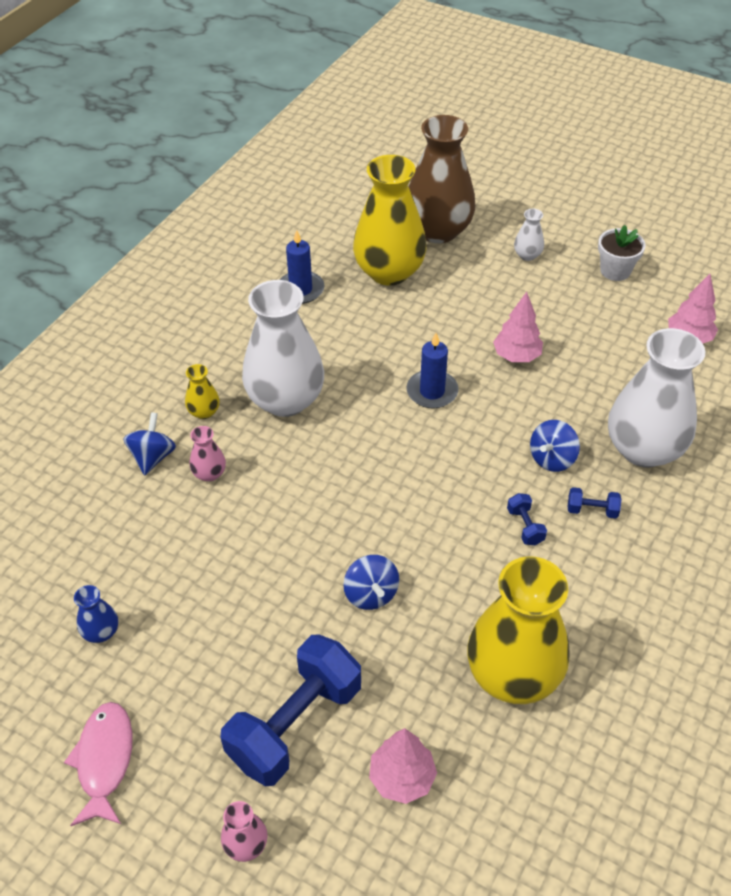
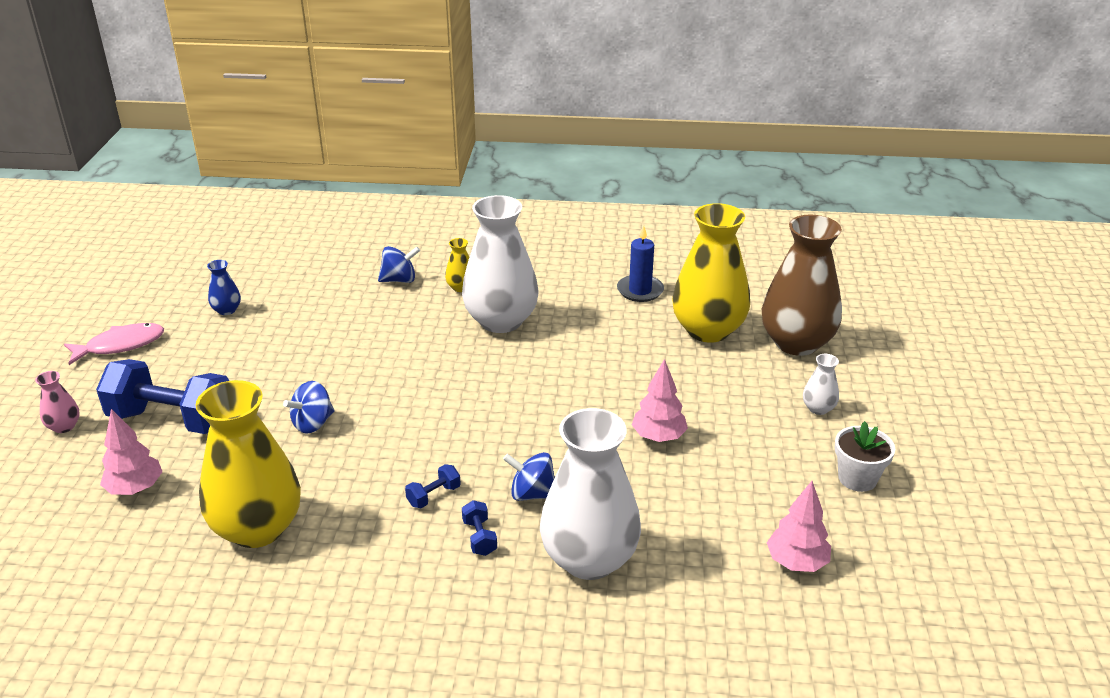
camera: 65 degrees right, 15 degrees down
(209, 473) = (398, 309): pink vase -> none
(432, 391) = (569, 396): blue candle -> none

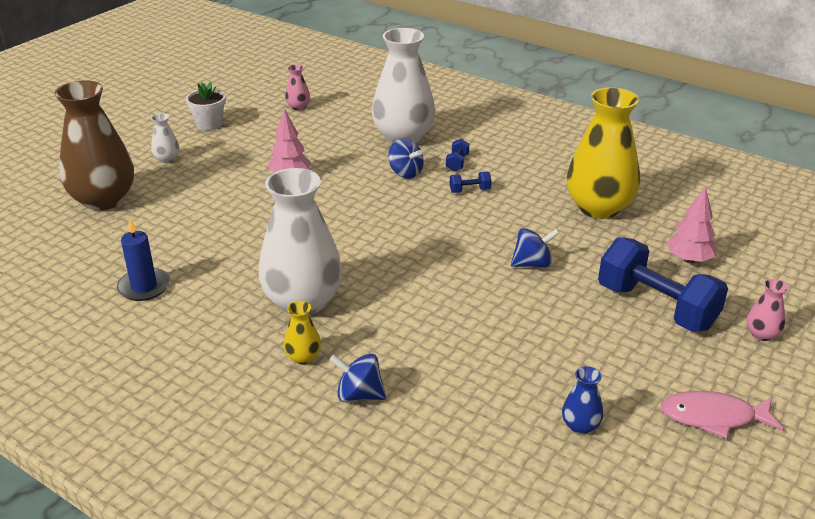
camera: 150 degrees left, 0 degrees up
(708, 330) = (148, 231): yellow vase -> none
(796, 562) = (298, 107): pink tree -> pink vase

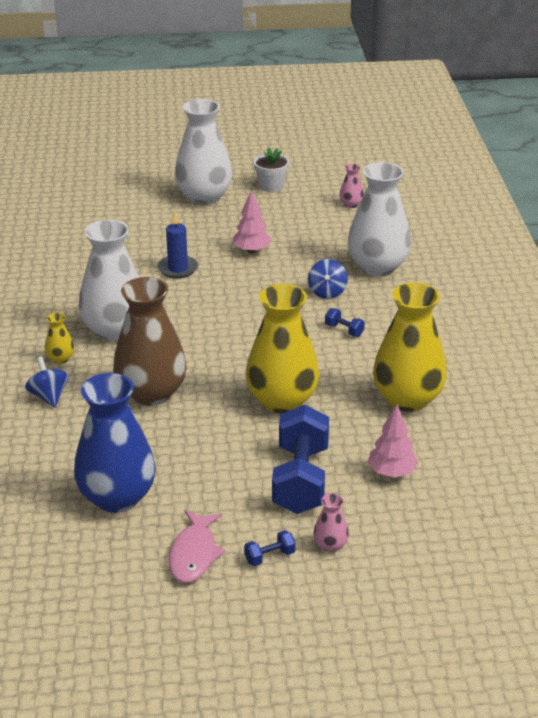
camera: 50 degrees right, 0 degrees up
(103, 200) = (127, 204): brown vase -> brown vase (151, 393)
(144, 287) = (59, 269): blue candle -> blue candle (178, 269)
(167, 159) = (204, 197): white vase -> white vase, size x2.38
(457, 163) = (376, 307): blue dumbbell -> blue dumbbell (269, 557)
(532, 264) = (282, 401): blue spinning top -> yellow vase
(580, 426) = (117, 497): blue vase -> blue vase, size x2.38
(713, 417) = (194, 554): pink fish -> pink fish turned 135 degrees counterclockwise

